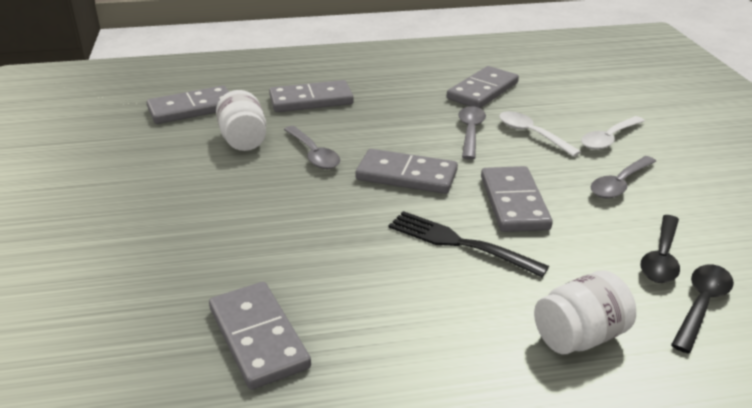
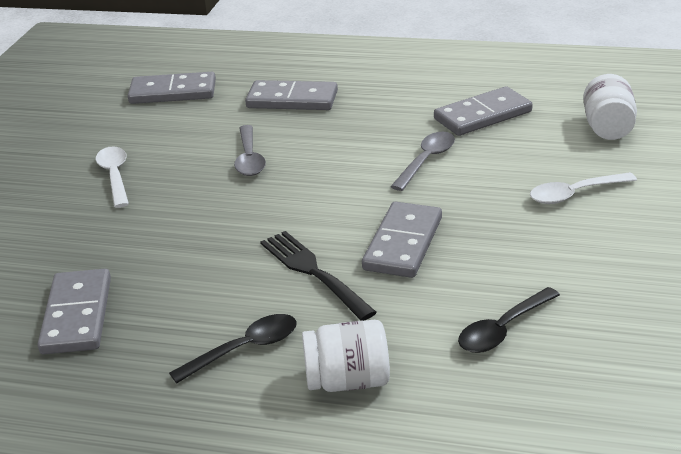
camera: 25 degrees right, 0 degrees up
(244, 140) = (196, 133): white jar -> white jar (608, 128)
(406, 176) = (320, 196): grey domino -> none
(531, 134) = (491, 174): white spoon -> white spoon (115, 176)
(620, 184) = (536, 246): grey spoon -> none
(701, 305) = (497, 382): black spoon -> black spoon (244, 349)

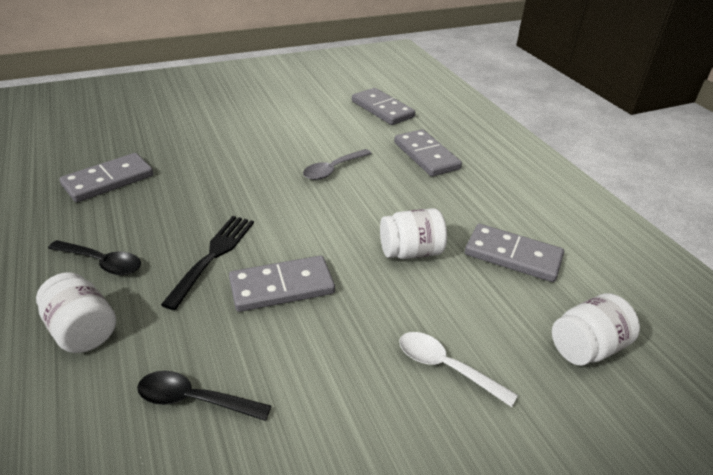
camera: 50 degrees right, 5 degrees up
(115, 176) = (266, 130): white spoon -> none
(426, 161) = (411, 252): grey spoon -> white jar

